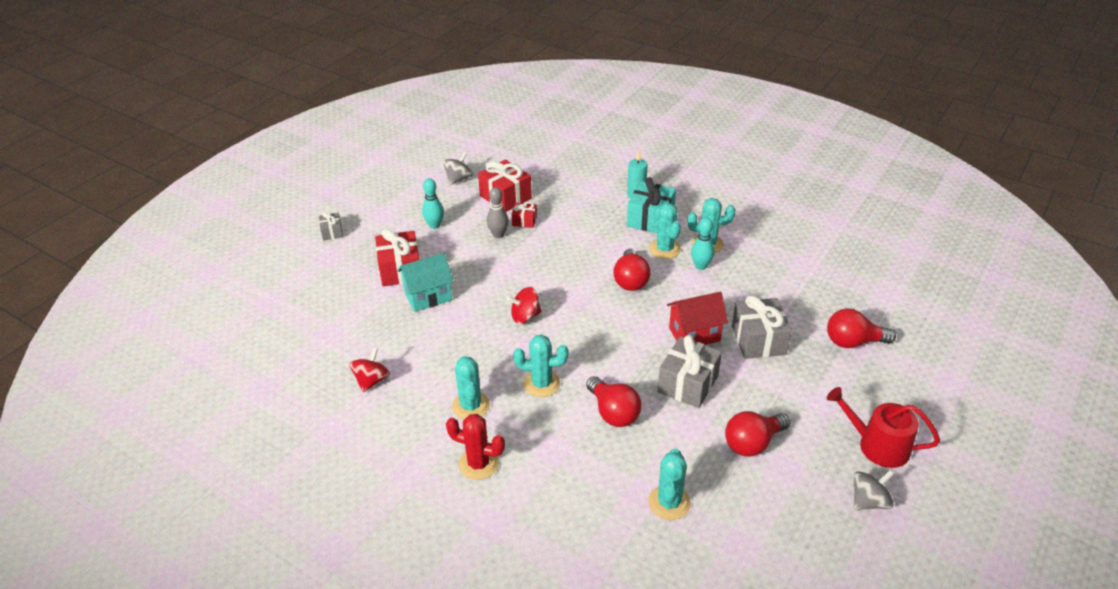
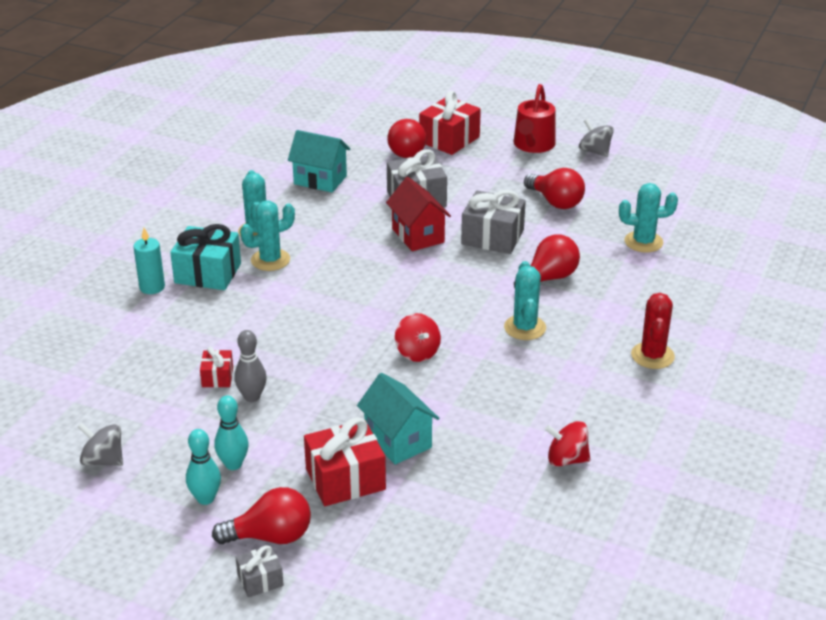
camera: 100 degrees left, 5 degrees down
(471, 406) = (576, 373): turquoise cactus -> none
(505, 197) = (156, 403): red gift -> red gift (449, 139)
(630, 280) = (334, 281): red light bulb -> red light bulb (270, 536)
(701, 266) = (300, 235): turquoise bowling pin -> turquoise bowling pin (205, 498)
(791, 282) = (320, 180): none -> turquoise house

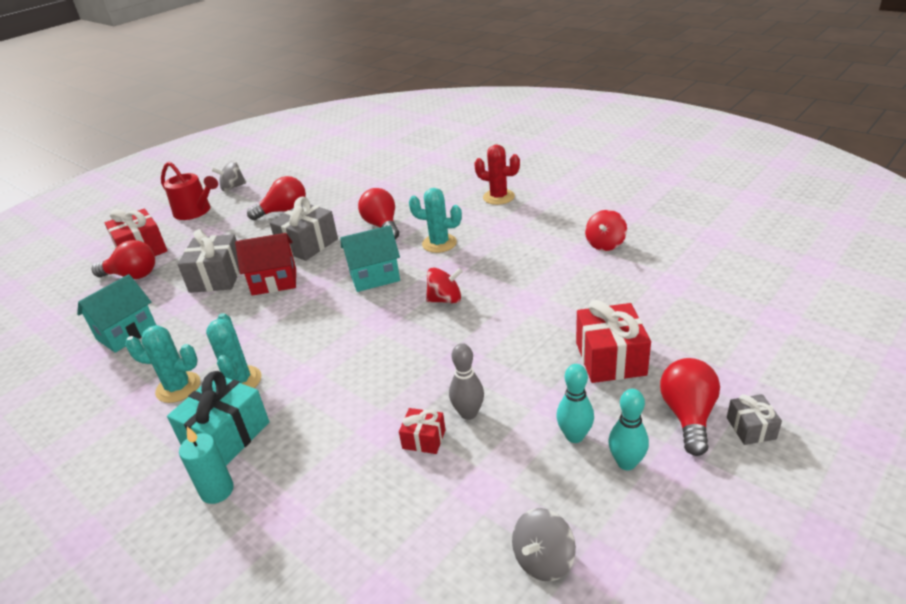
camera: 70 degrees left, 0 degrees up
(398, 440) = (563, 322): turquoise house -> turquoise house (374, 277)
(643, 242) = (364, 183): turquoise cactus -> none

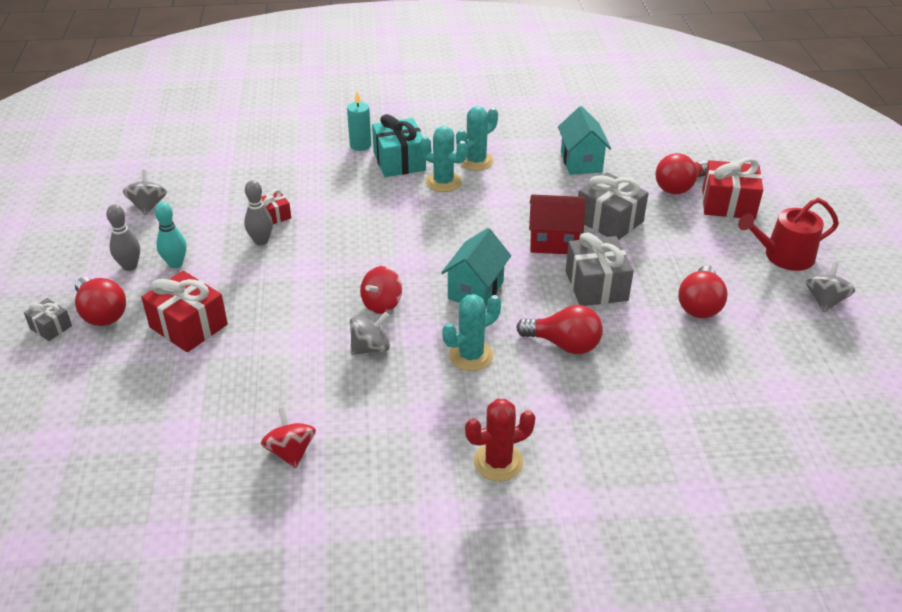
camera: 130 degrees right, 5 degrees up
(274, 282) = (553, 242): red house -> red house turned 60 degrees clockwise
(491, 275) = (370, 348): none -> grey spinning top
(626, 463) = (130, 266): turquoise bowling pin -> grey bowling pin

